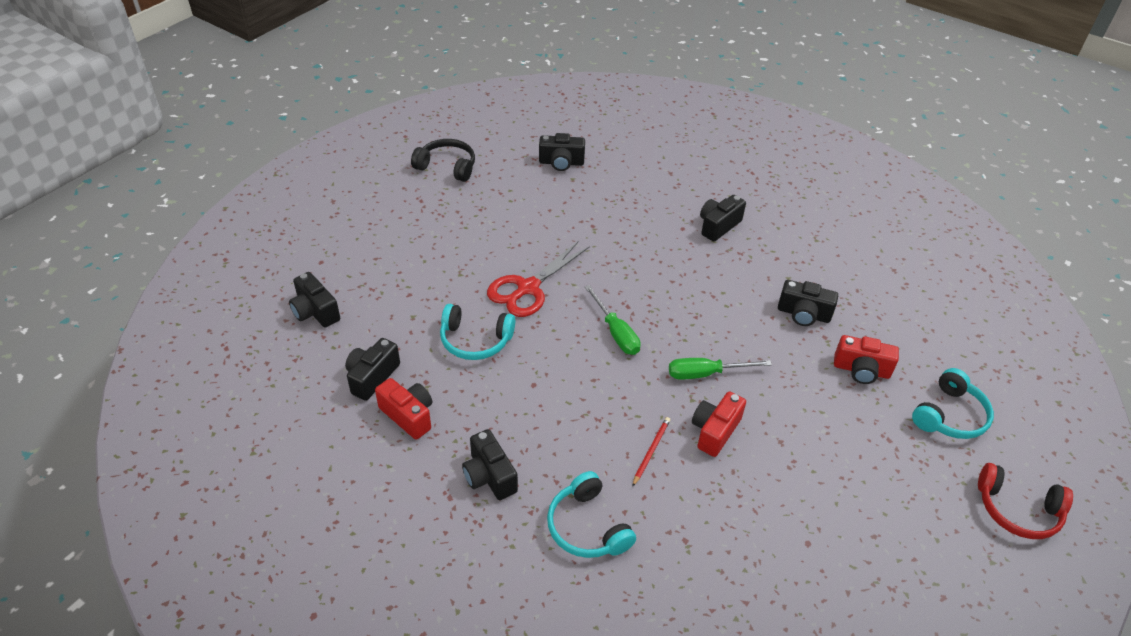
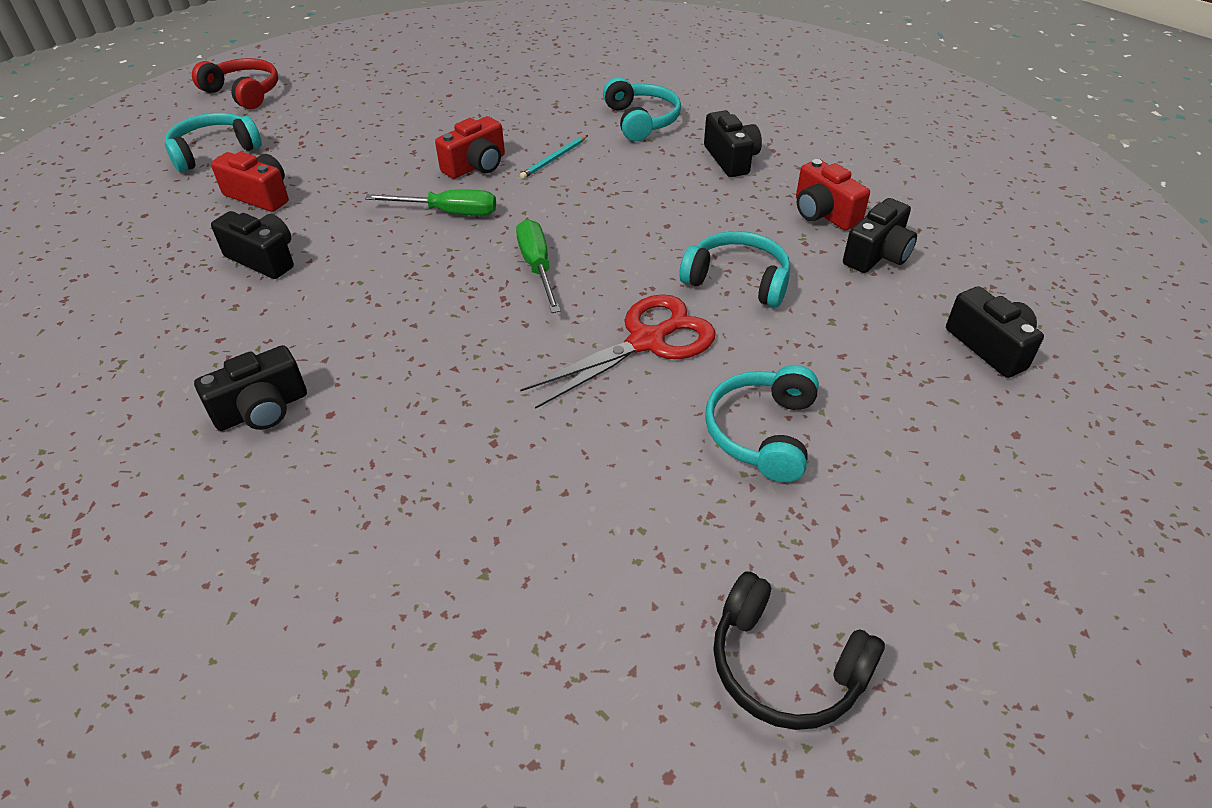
camera: 165 degrees left, 0 degrees up
(457, 246) = (762, 432): none -> turquoise headphones
(561, 163) = (490, 635): black camera -> none
(651, 451) = (554, 159): red pencil -> turquoise pencil

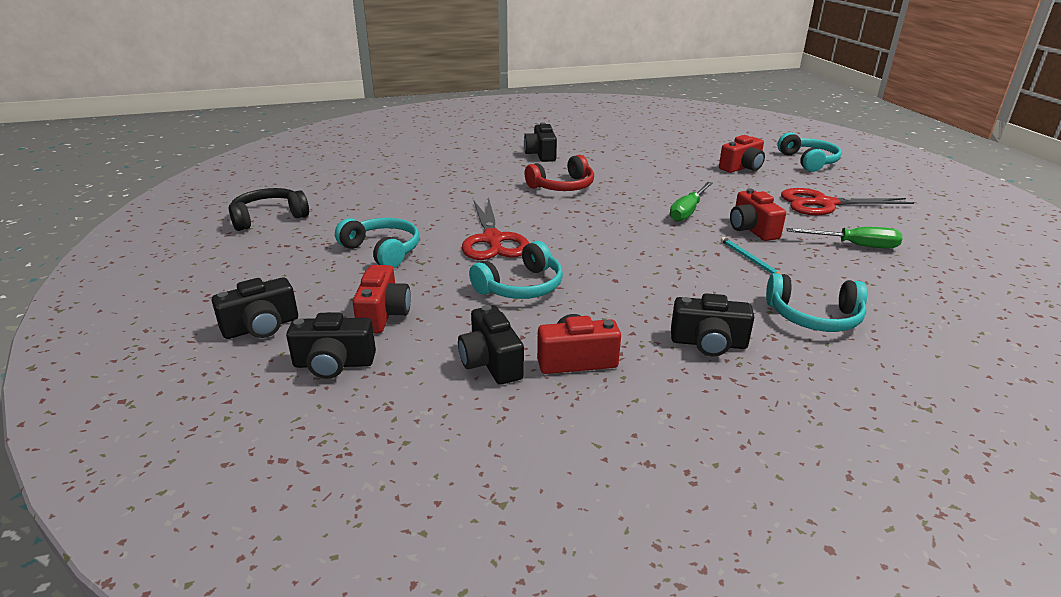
camera: 115 degrees right, 15 degrees down
(244, 93) = (903, 174): red headphones -> red headphones (562, 186)
(264, 259) = (668, 163): black camera -> black camera (261, 327)
(371, 132) = (824, 204): none -> red scissors
(537, 267) = (600, 225): green screwdriver -> green screwdriver (854, 245)
(887, 355) = (383, 314): none -> red camera

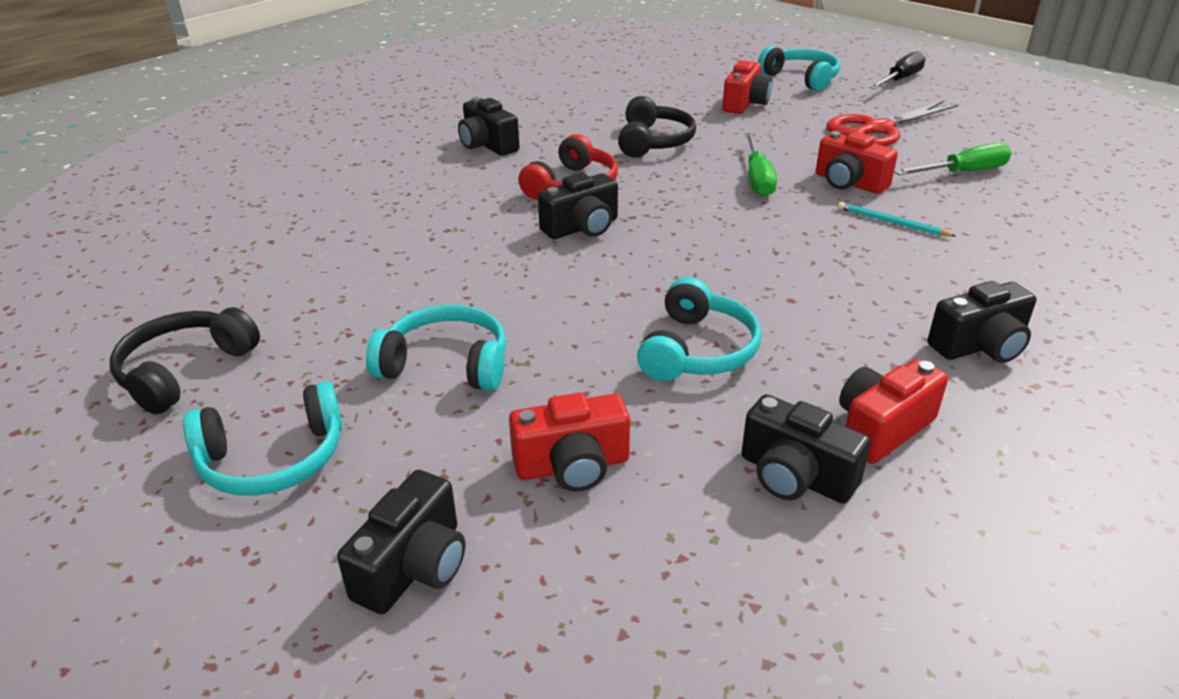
camera: 30 degrees left, 5 degrees up
(334, 364) = (600, 576): black camera -> black camera (582, 227)
(383, 314) = (572, 466): red camera -> red camera turned 105 degrees clockwise
(493, 240) = (579, 294): red scissors -> none
(646, 175) = (654, 141): none -> black headphones
(814, 317) = (1030, 273): turquoise headphones -> turquoise headphones (273, 459)
(891, 178) = (900, 80): none -> black screwdriver

